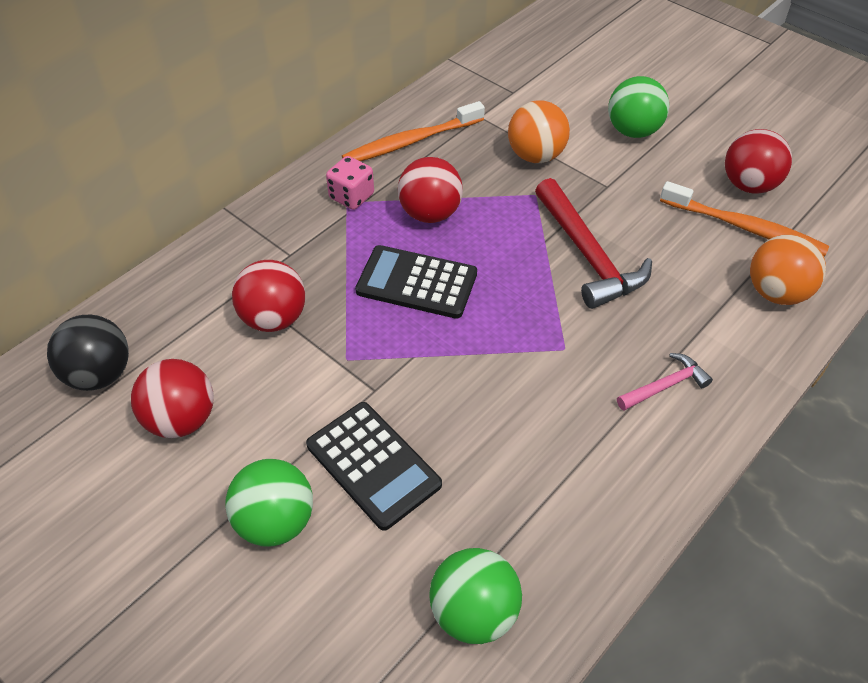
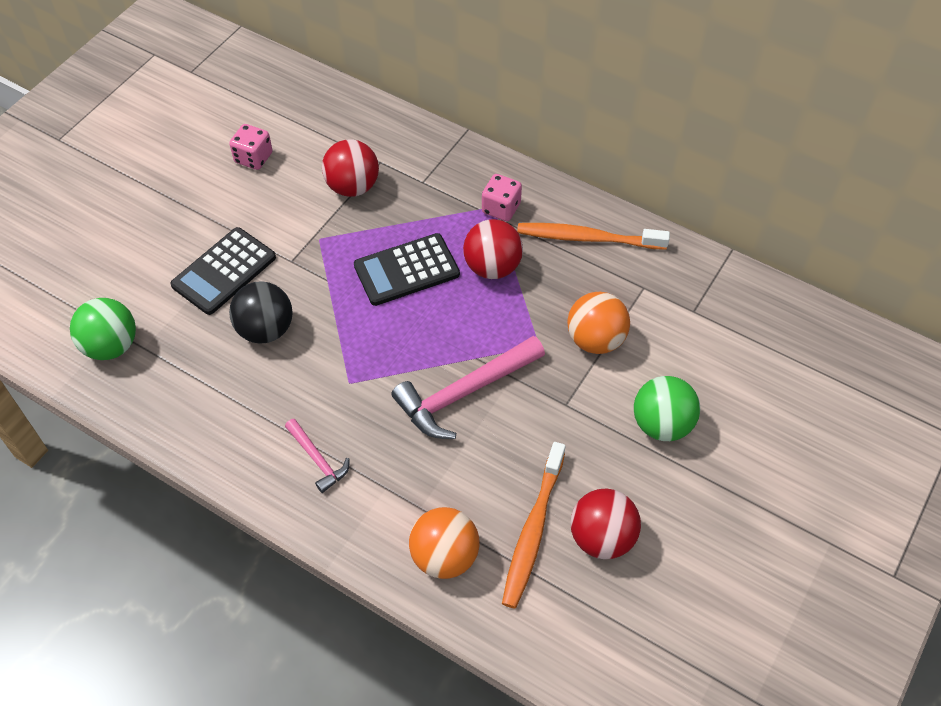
camera: 80 degrees right, 5 degrees up
(99, 374) = (287, 105): black ball -> black ball (265, 329)
(181, 419) = (253, 158): red ball -> pink dice
(275, 521) = (176, 226): green ball -> none
(410, 142) = (587, 238): orange toothbrush -> orange toothbrush turned 45 degrees counterclockwise
(417, 282) = (406, 270): black calculator -> black calculator turned 120 degrees counterclockwise
(587, 255) = (464, 393): red hammer -> pink hammer

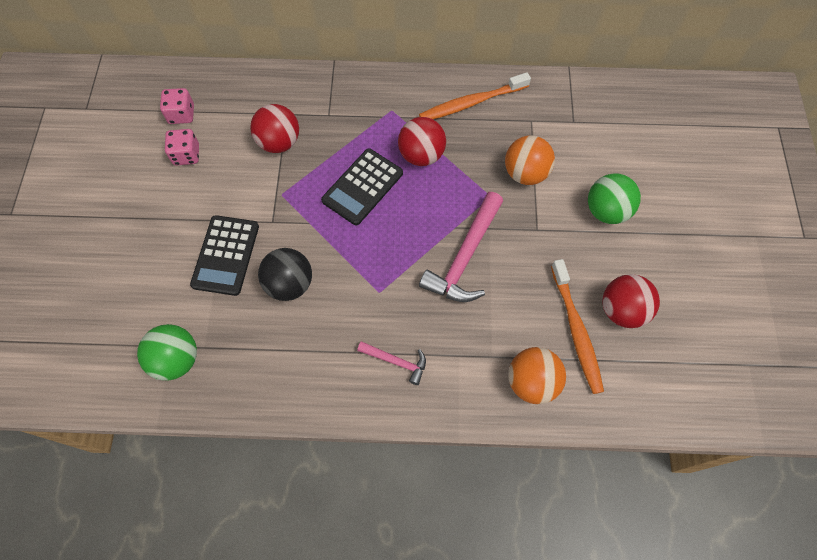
camera: 30 degrees left, 10 degrees up
(501, 208) = (398, 109): pink dice -> pink dice (181, 115)

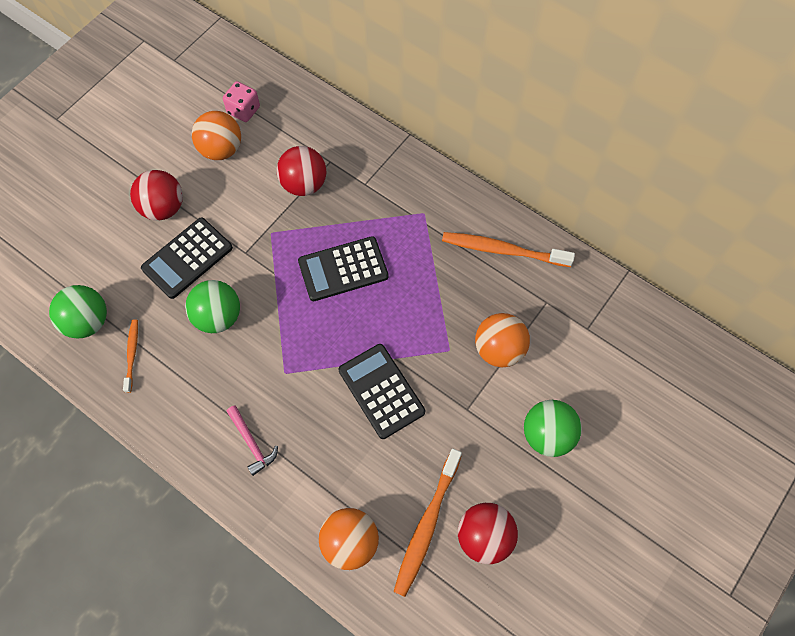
camera: 35 degrees right, 0 degrees up
(186, 155) = (221, 149): pink dice -> orange ball
(238, 360) = (132, 354): none -> orange toothbrush
(289, 284) = (218, 317): black ball -> green ball
(421, 155) = (417, 272): red ball -> red ball (163, 208)
(464, 257) = (381, 391): pink hammer -> black calculator

